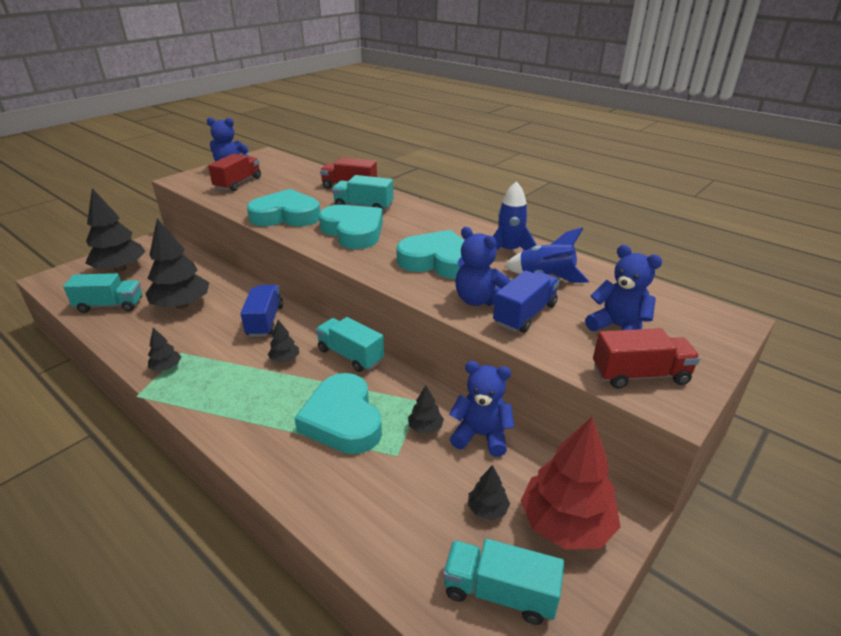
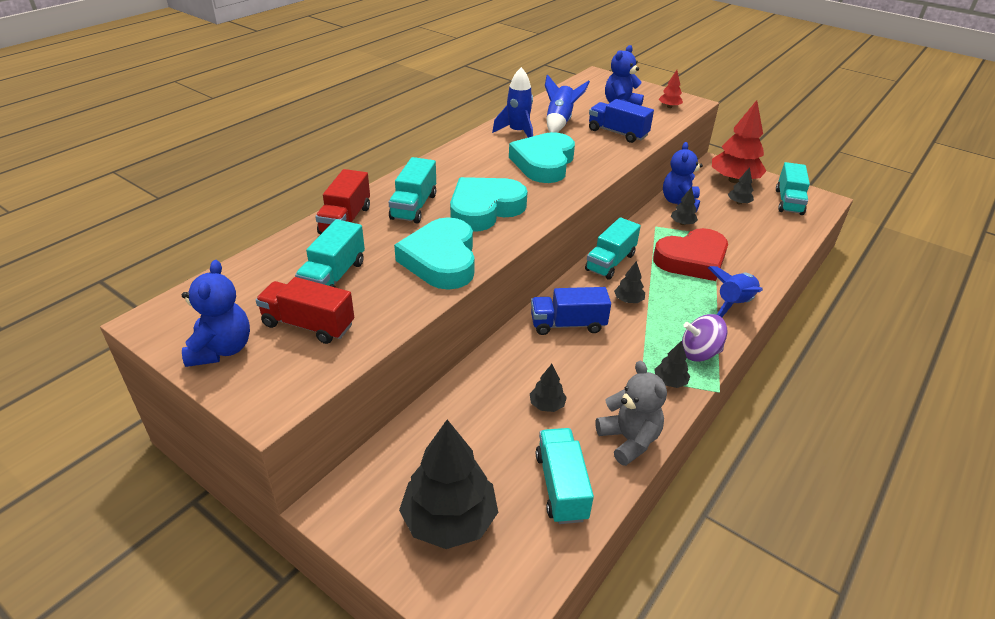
camera: 95 degrees left, 5 degrees up
(124, 337) = (629, 440): none -> grey teddy bear
(182, 305) = (547, 405): black tree -> black tree, size x0.45
(190, 393) = (699, 353): none -> purple spinning top
(249, 437) = (733, 304): none -> blue rocket
(282, 187) = (333, 277): none -> turquoise truck
(343, 420) = (692, 260): turquoise heart -> red heart
(478, 300) = (603, 148): blue teddy bear -> none
(640, 375) = (669, 107): red truck -> red tree

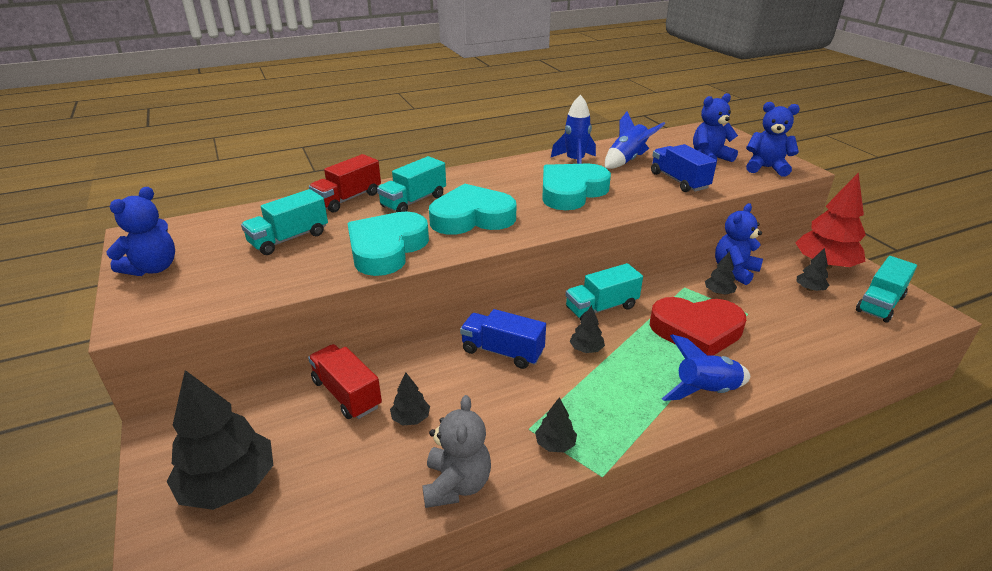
camera: 30 degrees right, 5 degrees down
(308, 325) = (229, 269): red truck -> red truck (346, 394)
(561, 486) = (349, 500): turquoise truck -> none
(669, 107) = (766, 168): red tree -> blue teddy bear
(699, 353) = (616, 427): purple spinning top -> none

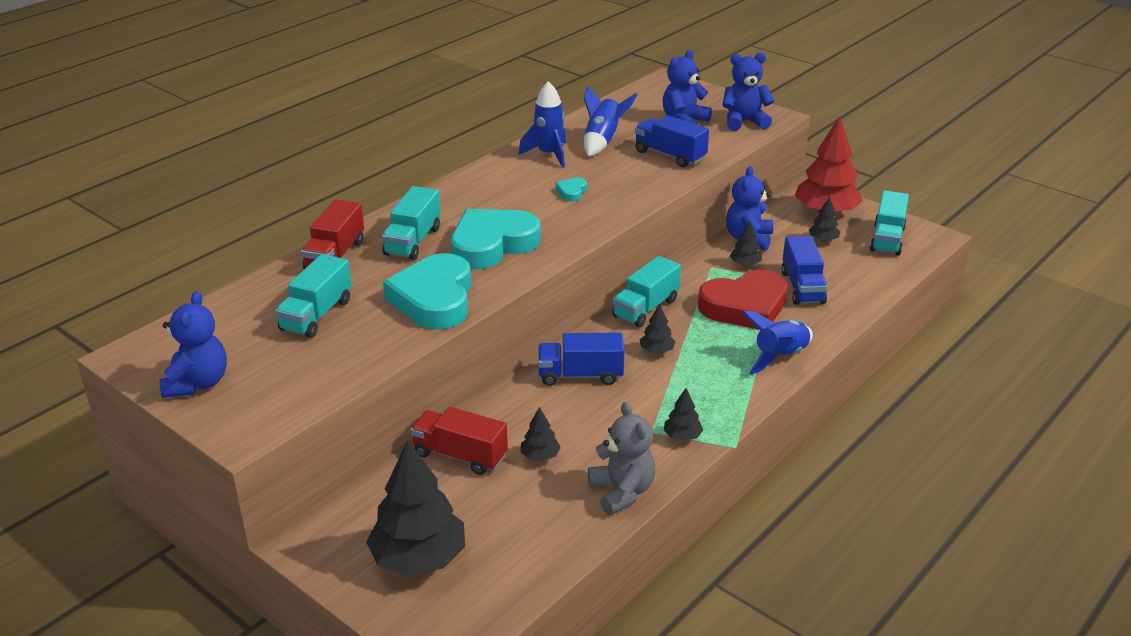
camera: 25 degrees left, 0 degrees up
(571, 192) = (572, 192): turquoise heart -> turquoise heart, size x0.41
(765, 328) = (802, 287): none -> blue truck

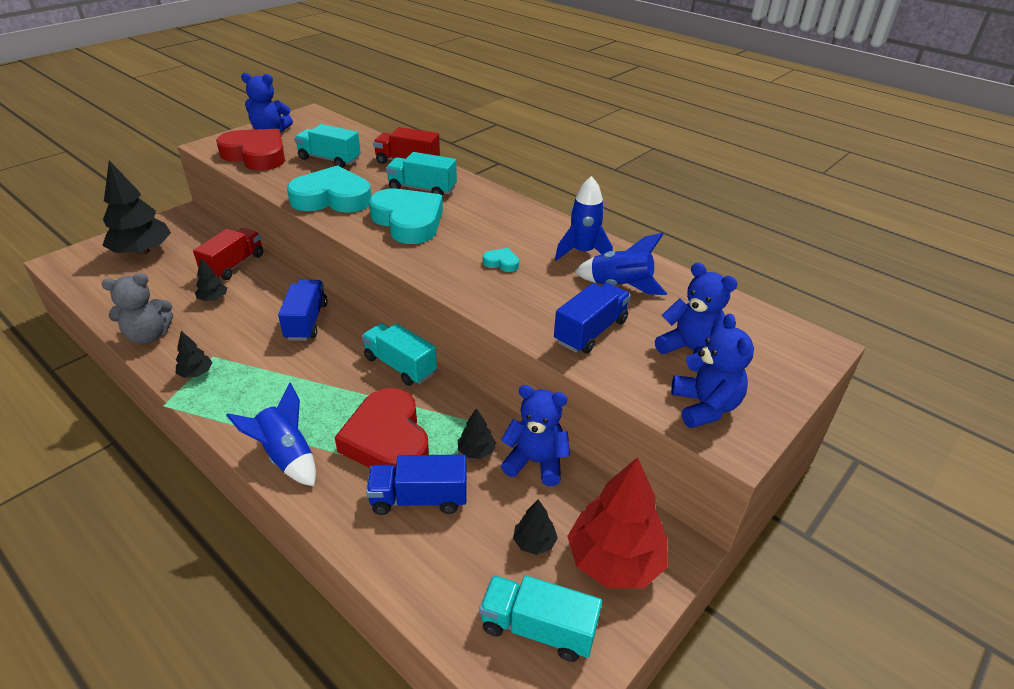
camera: 90 degrees right, 5 degrees up
(291, 381) = (256, 155): none -> red heart
(656, 351) = (327, 368): black tree -> none

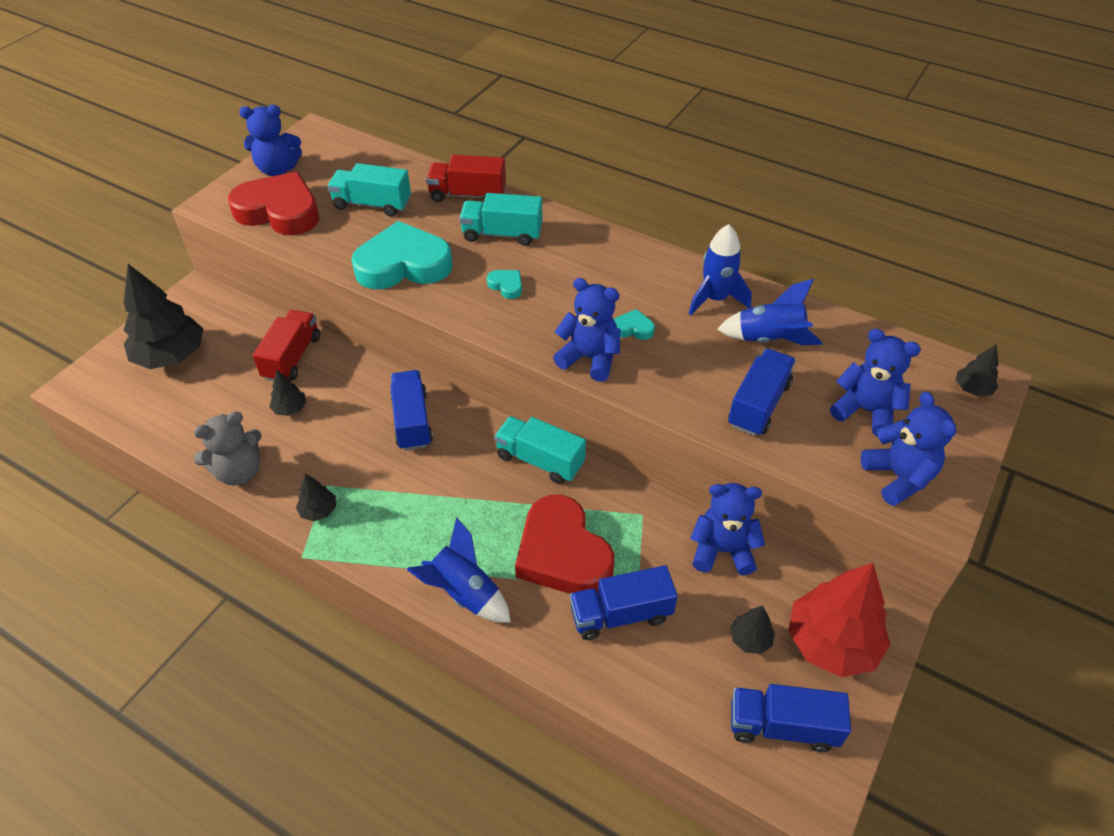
camera: 10 degrees left, 10 degrees up
(408, 221) = (506, 286): turquoise heart -> turquoise heart, size x0.41
(454, 278) = (589, 358): none -> blue teddy bear
(476, 451) = (658, 549): black tree -> black tree (972, 389)
(538, 628) = (782, 726): turquoise truck -> blue truck

